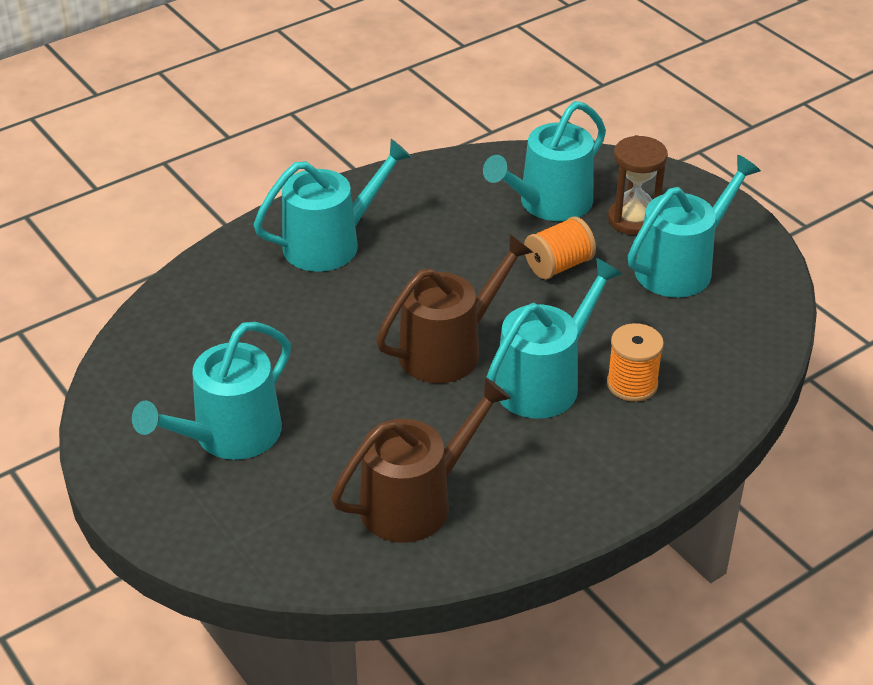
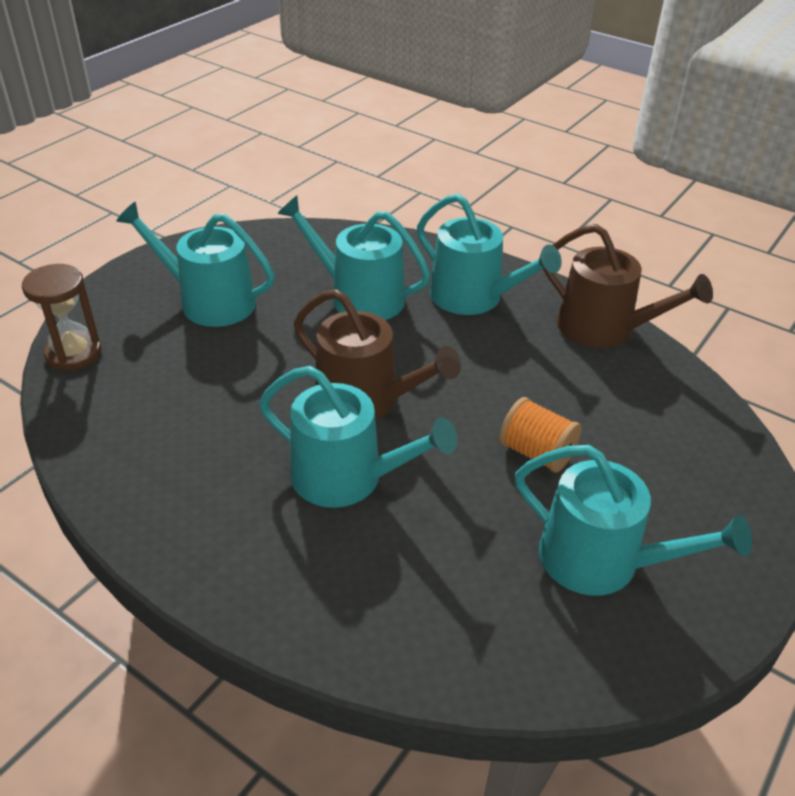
camera: 70 degrees right, 0 degrees up
(415, 501) = (155, 422): brown watering can -> brown watering can (604, 329)
(549, 203) = (635, 425): turquoise watering can -> turquoise watering can (359, 297)
(632, 384) = (373, 551): orange spool -> none
(633, 220) = (659, 501): brown hourglass -> brown hourglass (73, 353)

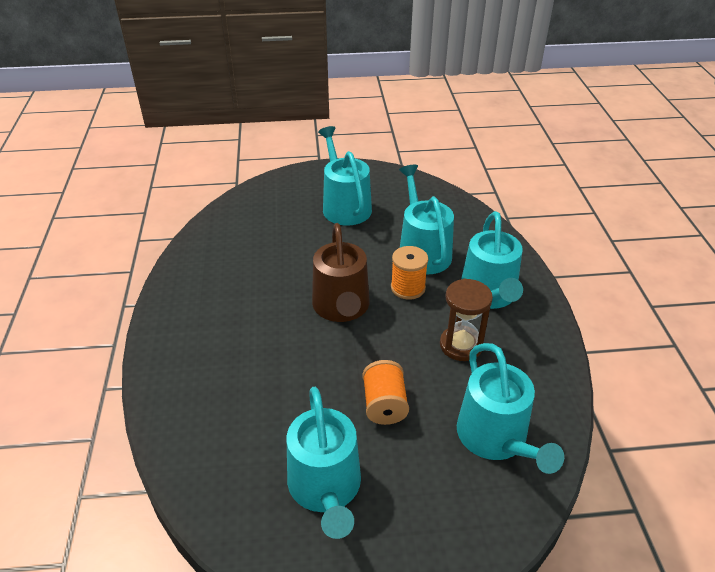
camera: 50 degrees right, 0 degrees up
(73, 353) = (254, 194): brown hourglass -> brown hourglass (461, 345)
(347, 477) = (275, 338): turquoise watering can -> turquoise watering can (496, 438)
(398, 339) = (408, 288): none -> orange spool
(604, 329) = (546, 371): brown watering can -> none

